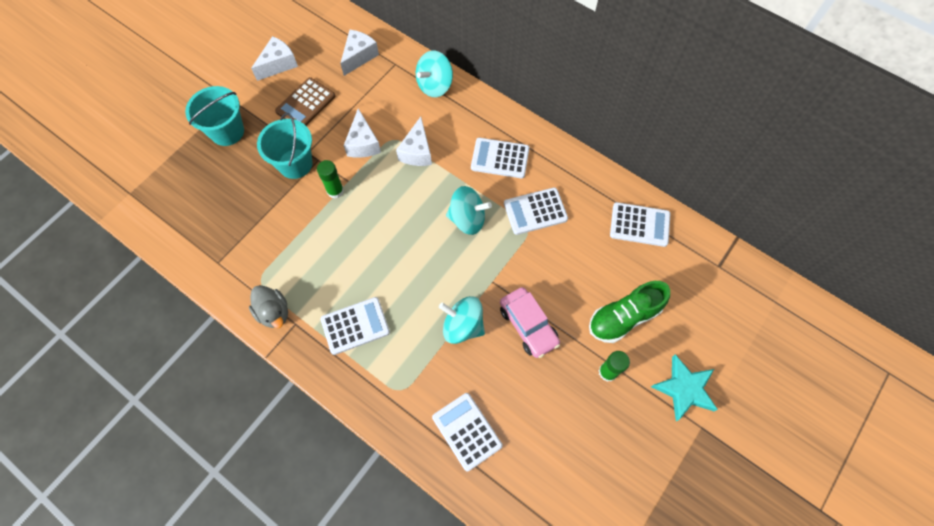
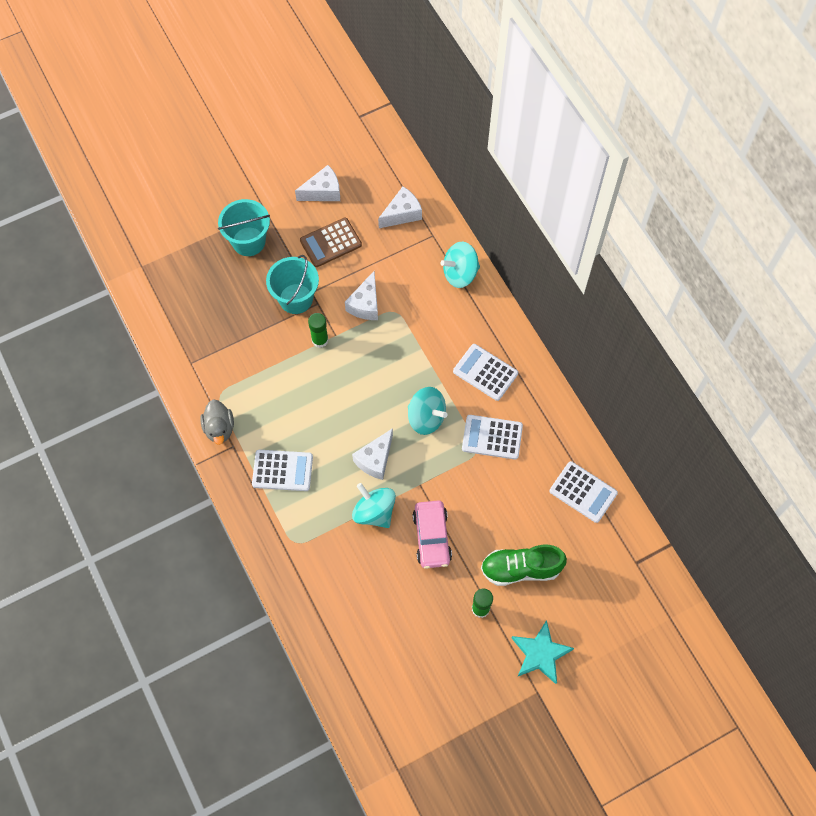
camera: 25 degrees right, 0 degrees up
(417, 151) = (411, 333): white cheese -> white cheese (375, 459)
(467, 431) = (334, 601): white calculator -> none

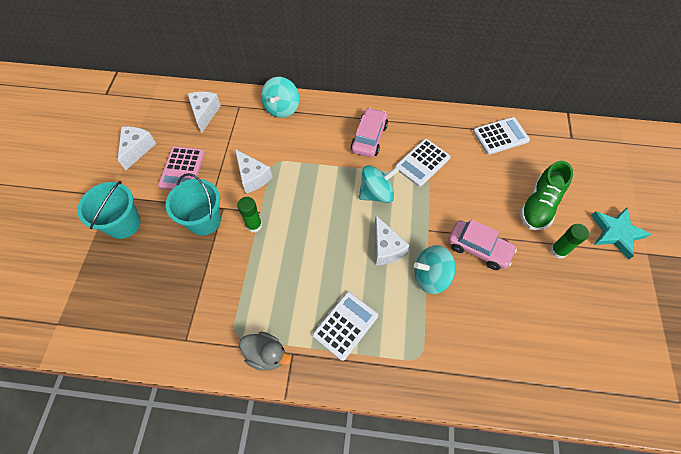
camera: 55 degrees left, 5 degrees down
(331, 243) = (182, 169): brown calculator -> pink calculator
(485, 372) = (369, 138): white calculator -> pink car

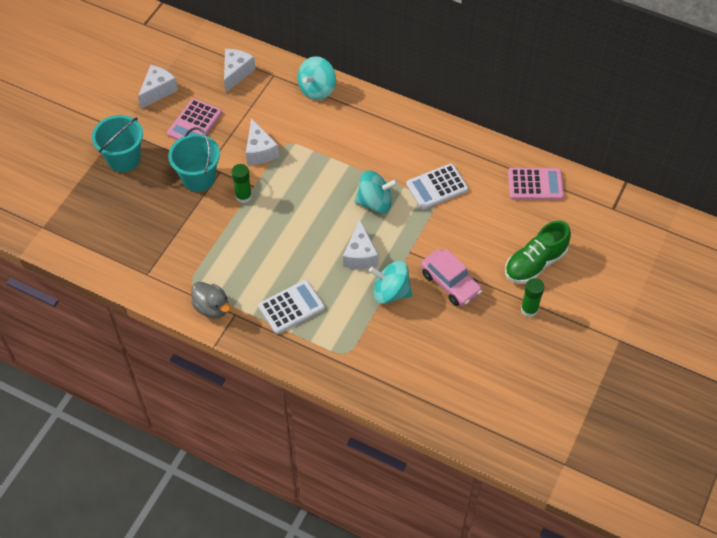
camera: 20 degrees right, 5 degrees down
(369, 138) = (394, 146): pink car -> none
(500, 136) = (535, 184): white calculator -> pink calculator
(616, 233) = (599, 312): turquoise star -> none

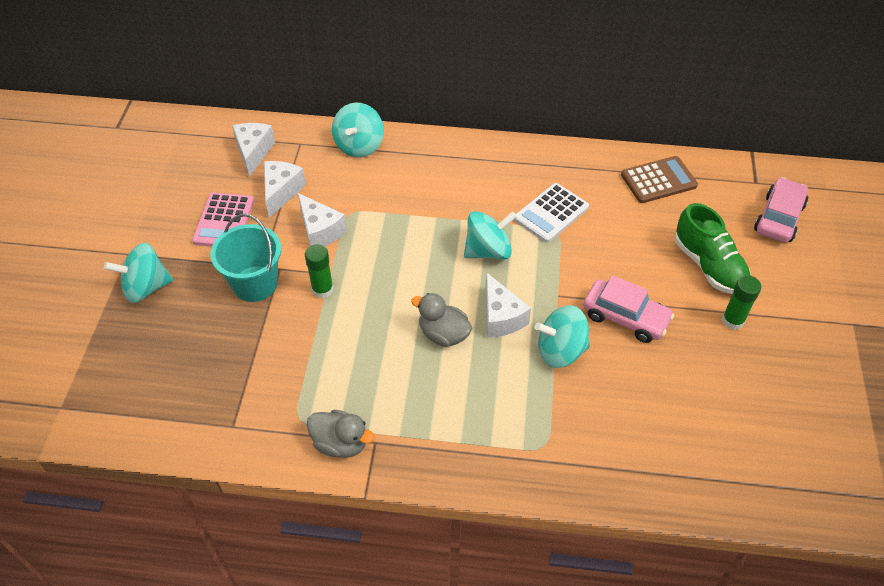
camera: 20 degrees left, 5 degrees down
(124, 159) = (146, 288): turquoise bucket -> turquoise spinning top
(158, 91) = (162, 196): white cheese -> white cheese (281, 192)
(291, 307) = (445, 409): white calculator -> none
(313, 255) = (443, 334): none -> grey duck
(535, 184) = (658, 180): pink calculator -> brown calculator
(535, 263) = (708, 266): green shoe -> green shoe turned 60 degrees counterclockwise
(613, 243) = (778, 218): none -> pink car

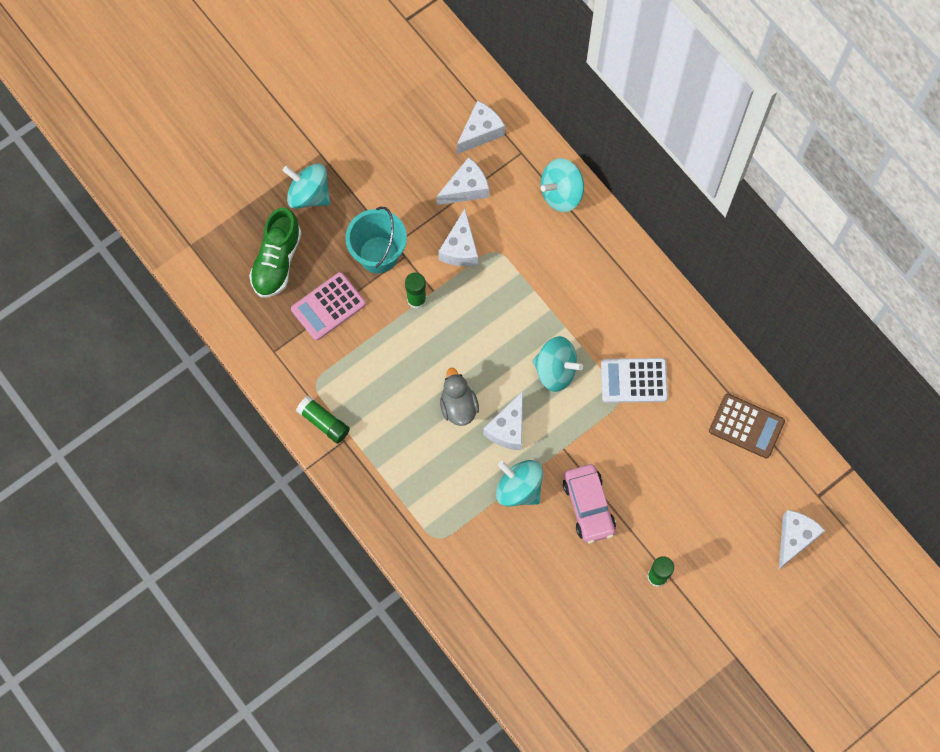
camera: 45 degrees right, 20 degrees up
(224, 221) = (405, 181): pink calculator -> pink calculator (328, 306)
(340, 443) = (324, 422): grey duck -> green glue stick
(708, 266) = (693, 524): green shoe -> green shoe (277, 261)
(778, 218) = (794, 538): pink car -> white cheese

